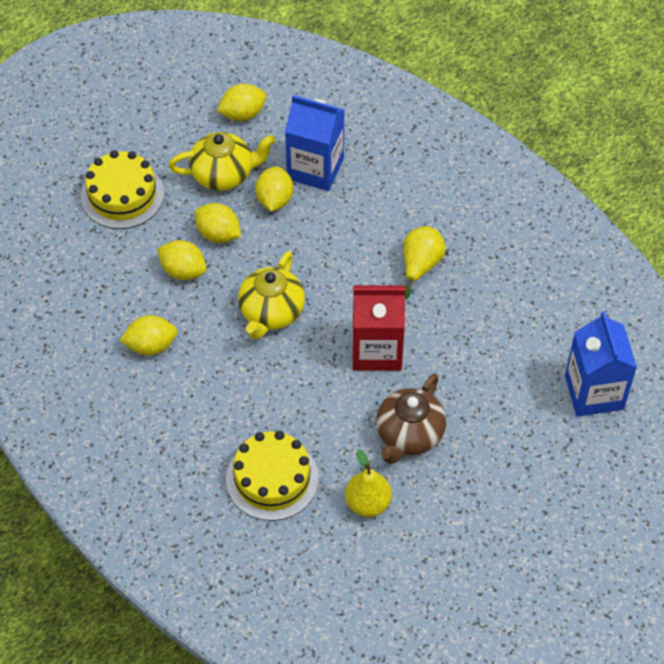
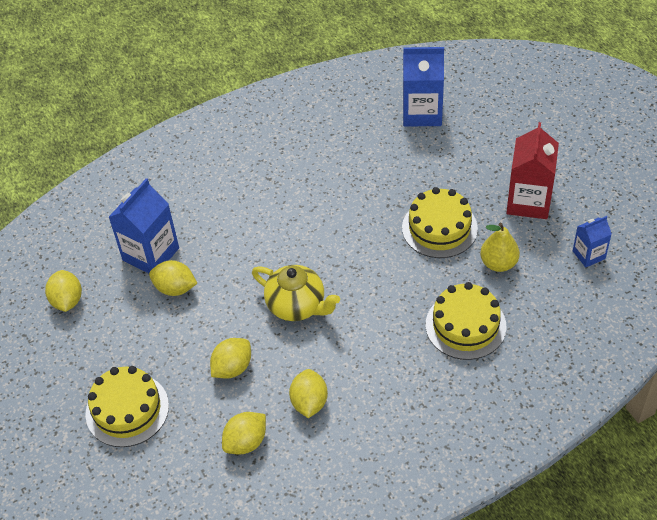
camera: 75 degrees left, 5 degrees down
(218, 234) = (199, 335): yellow lemon -> yellow lemon (246, 442)
(224, 174) = (132, 323): yellow teapot -> none
(377, 350) = (353, 237): red carton -> red carton (528, 201)
(400, 601) = (589, 255): none -> blue carton
(409, 435) = (439, 228): brown teapot -> yellow cake
(420, 265) = (277, 197): yellow pear -> none

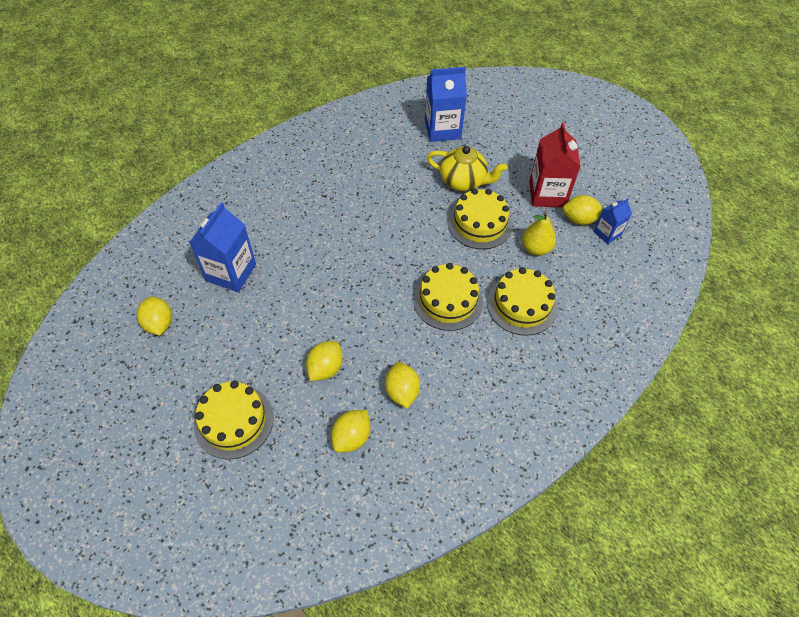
camera: 15 degrees left, 5 degrees up
(175, 288) = (259, 301): yellow lemon -> yellow lemon (579, 219)
(297, 306) = (372, 304): yellow teapot -> yellow teapot (463, 181)
(382, 311) = (448, 300): none -> yellow cake

